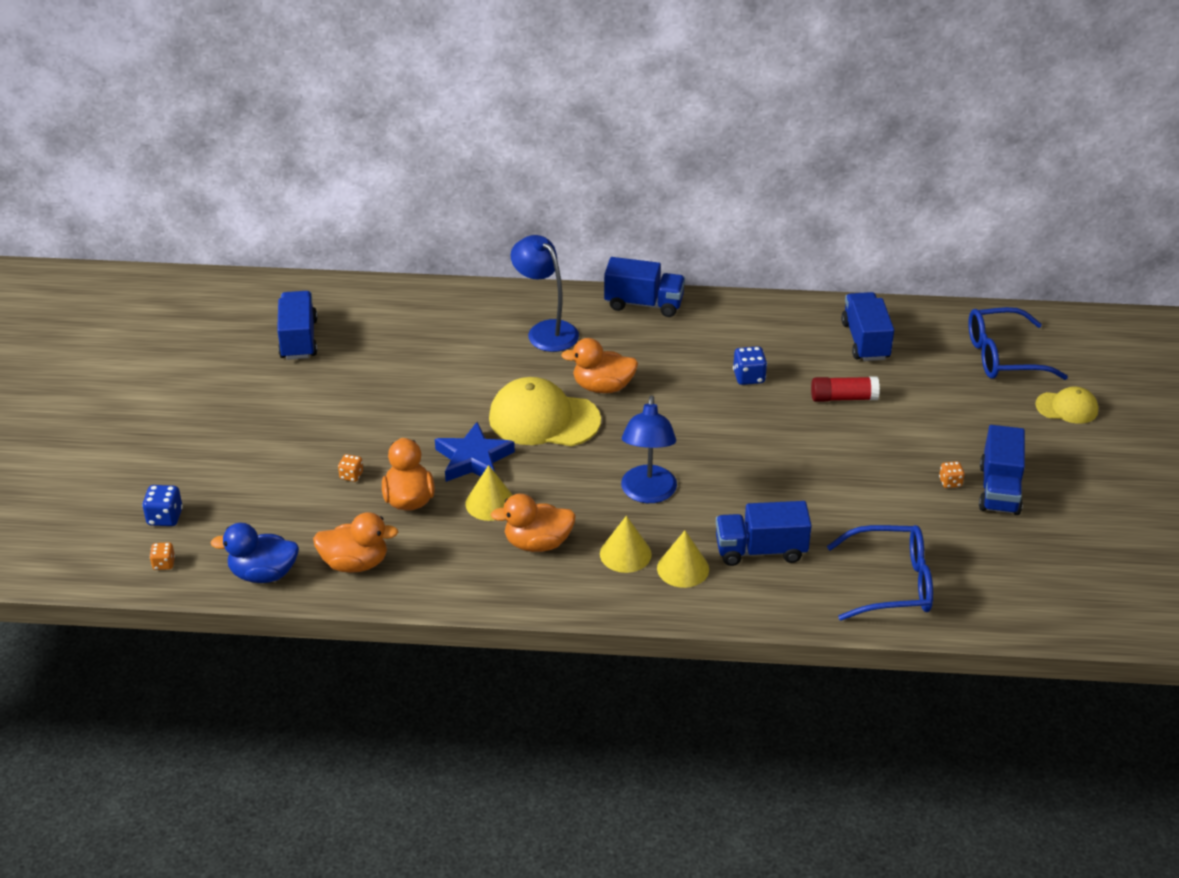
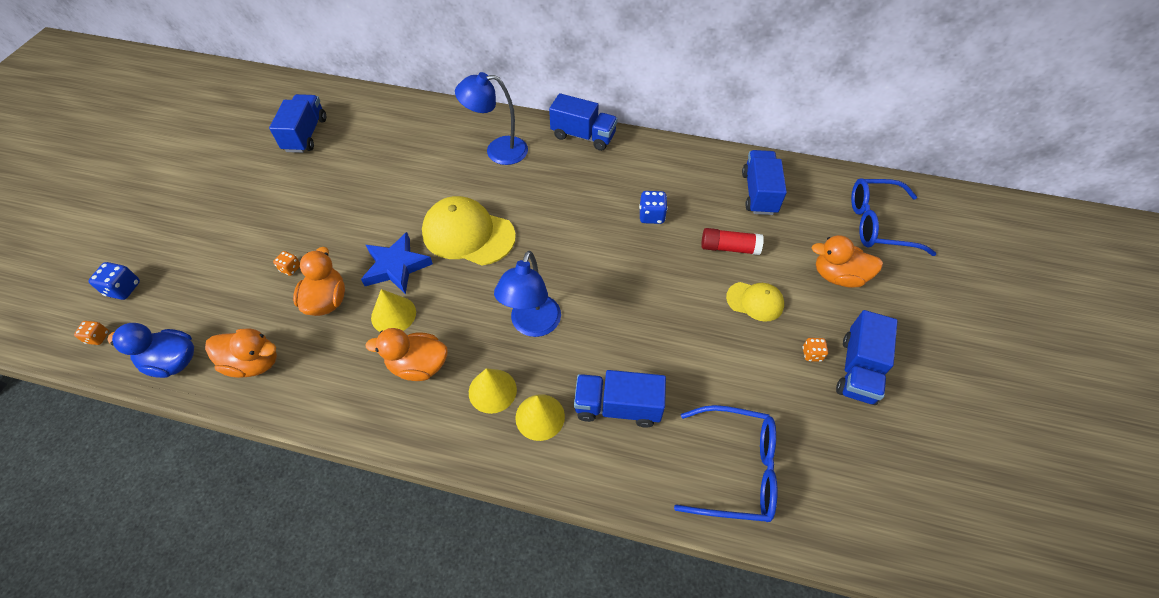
camera: 10 degrees right, 15 degrees up
(546, 331) = (498, 151): blue lamp -> blue lamp turned 60 degrees counterclockwise
(602, 387) = (526, 209): orange duck -> orange duck (838, 276)
(1067, 408) = (932, 286): yellow cap -> yellow cap (755, 301)

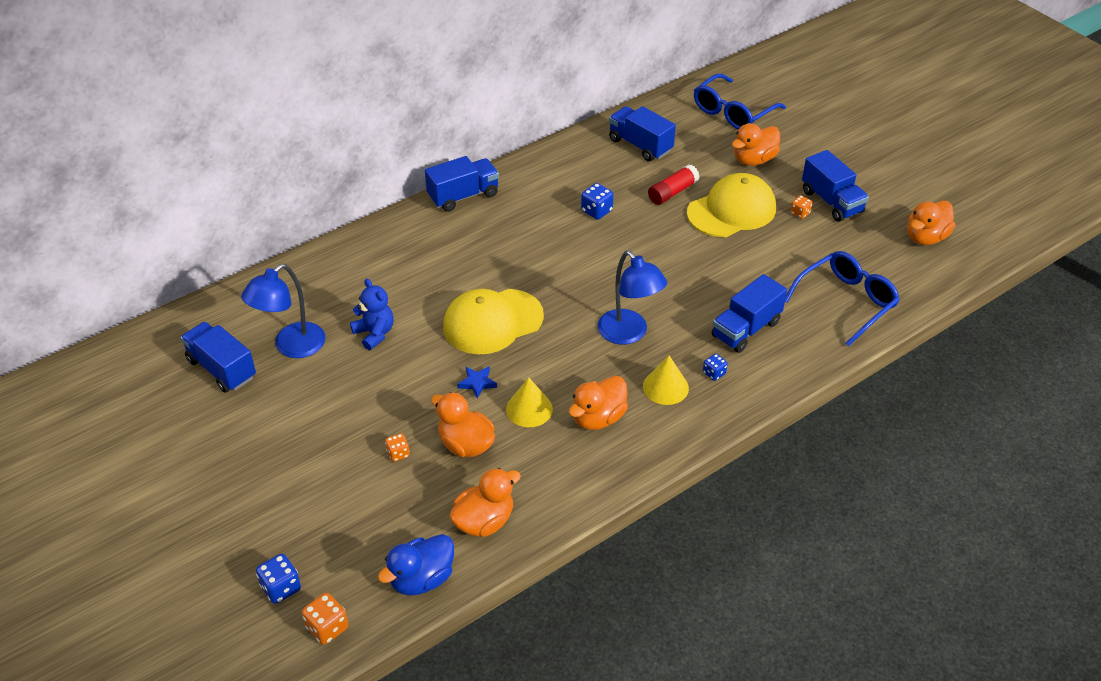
camera: 50 degrees left, 10 degrees down
(98, 337) = (327, 627): orange dice -> orange dice, size x1.55
(396, 266) = (477, 383): blue star -> blue star, size x0.52
(399, 181) = (374, 333): none -> blue teddy bear
(498, 151) = (415, 254): blue lamp -> blue lamp (291, 347)
(540, 417) = (714, 373): yellow cone -> blue dice
(755, 301) = (731, 210): yellow cap -> yellow cap, size x1.82
(907, 487) = (925, 237): none -> orange duck

